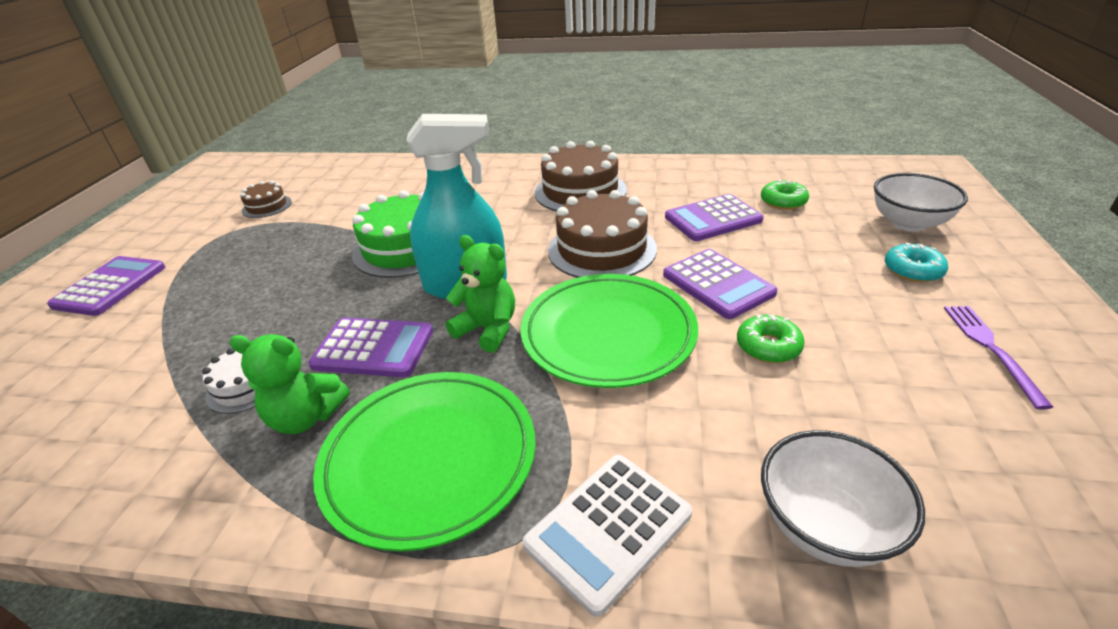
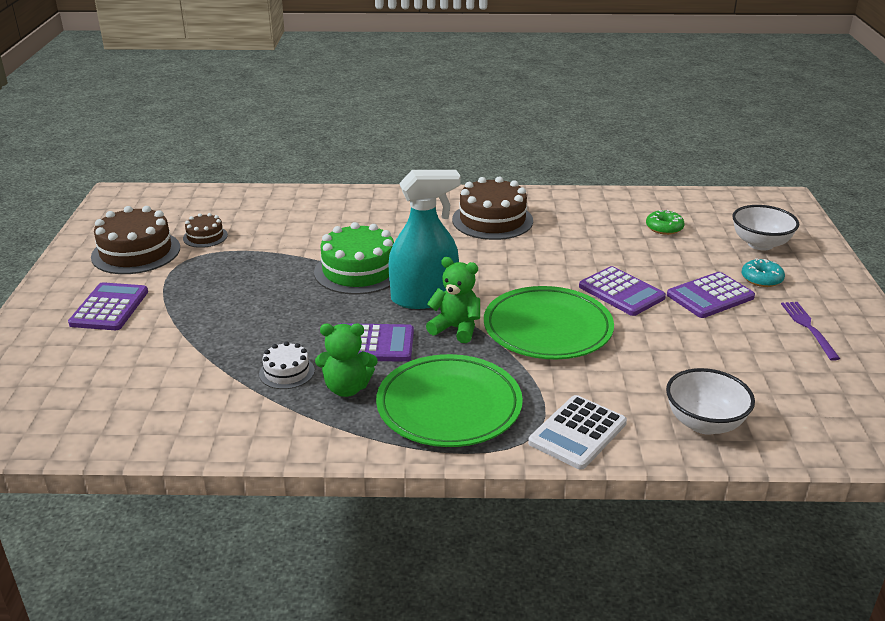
camera: 10 degrees left, 5 degrees down
(602, 249) = (525, 268): brown cake -> brown cake (136, 252)
(713, 219) = (609, 243): purple calculator -> purple calculator (710, 296)
(768, 346) = (662, 332): green donut -> none

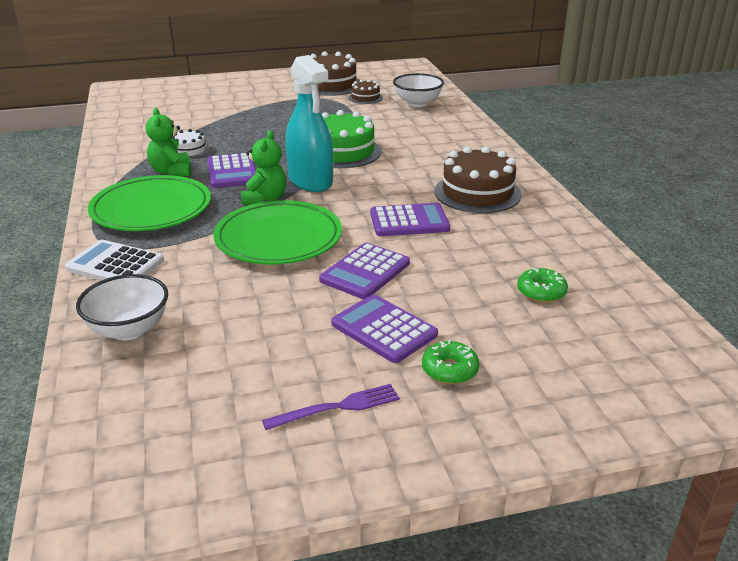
camera: 75 degrees right, 0 degrees up
(109, 308) = (255, 92): purple calculator -> purple calculator (409, 221)
(760, 244) = (553, 369): white bowl -> white bowl (417, 103)
(761, 279) = (449, 369): turquoise donut -> green donut

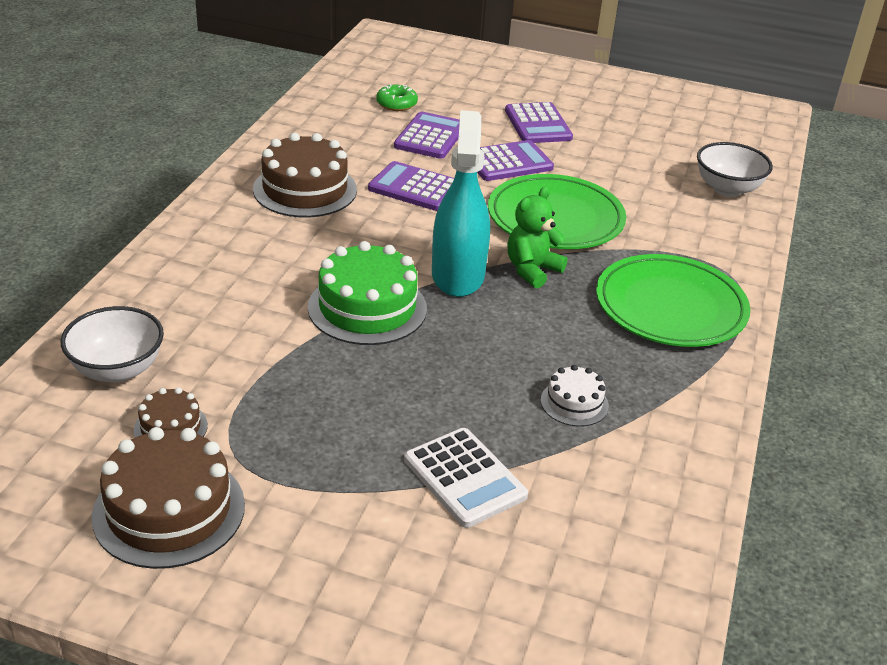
camera: 150 degrees left, 5 degrees up
(115, 265) = (728, 249): white calculator -> white calculator (464, 478)
(171, 172) = (620, 365): green teddy bear -> none
(232, 172) = (540, 330): purple calculator -> purple calculator (430, 137)
(337, 407) = (607, 102): purple fork -> none
(449, 369) = (521, 93): green donut -> none

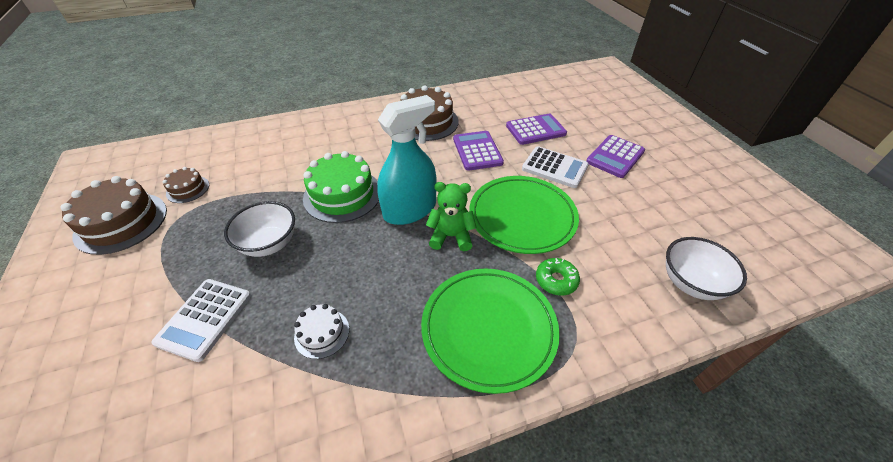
camera: 55 degrees right, 10 degrees up
(117, 369) = (223, 152): white bowl -> white bowl (269, 244)
(396, 104) = (549, 104): green donut -> green donut (556, 280)
(508, 162) = (554, 167): purple calculator -> white calculator

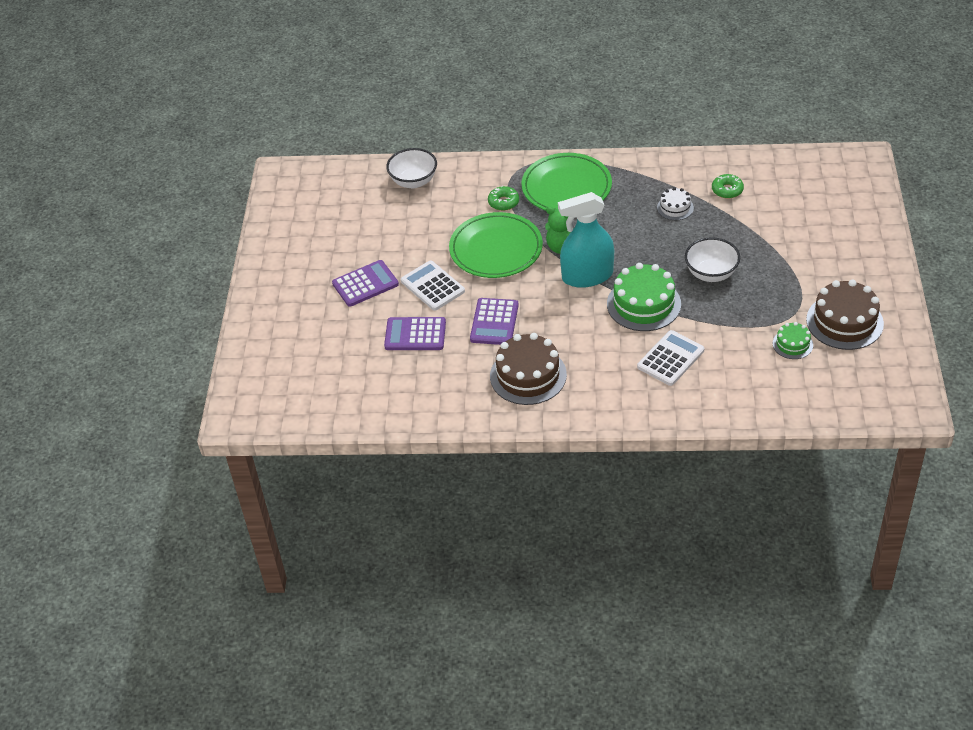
camera: 155 degrees left, 0 degrees up
(188, 189) = (792, 344): brown cake -> green cake
(205, 319) = (754, 232): white calculator -> white calculator (670, 358)
(238, 393) = (727, 190): none -> green donut

